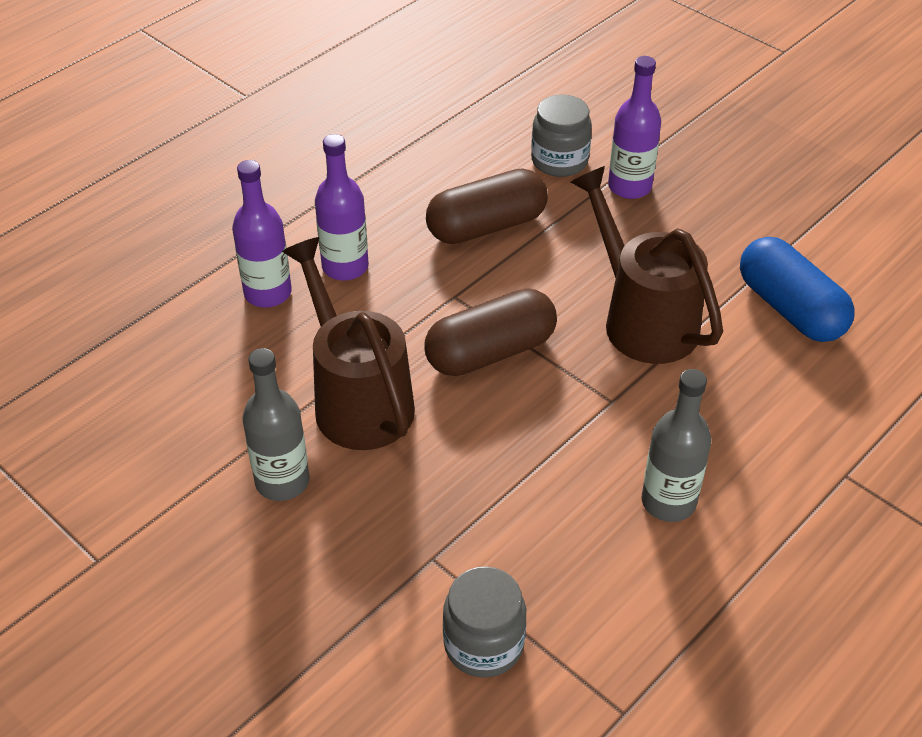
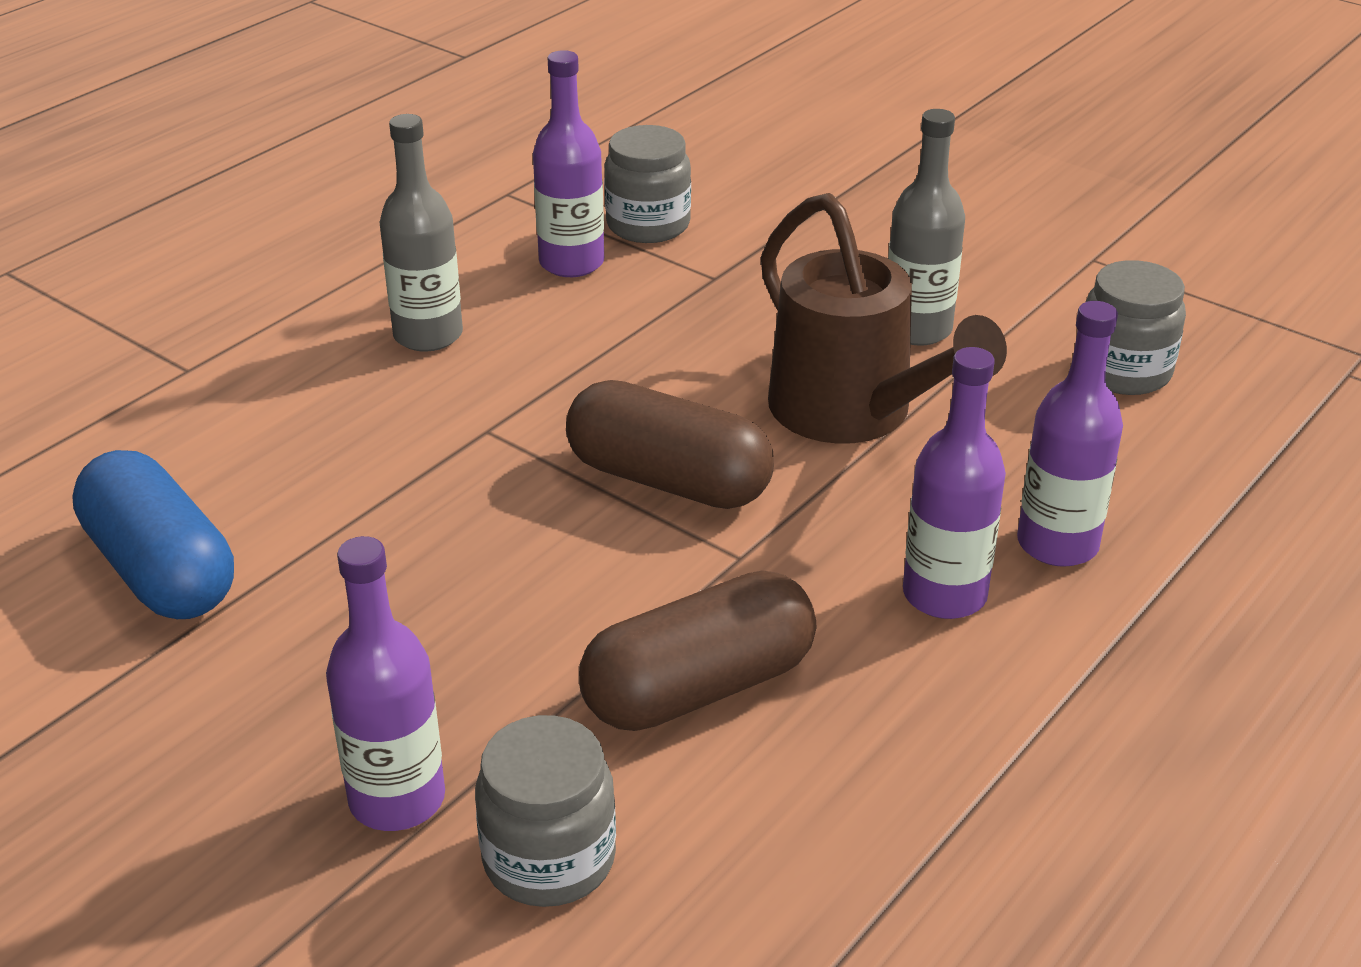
camera: 175 degrees right, 10 degrees down
(149, 426) = (1123, 371): none -> grey jar
(490, 352) = (668, 480): brown capsule -> brown capsule turned 60 degrees clockwise
(556, 589) = (571, 263): none -> purple bottle
(642, 318) = (420, 541): brown watering can -> none

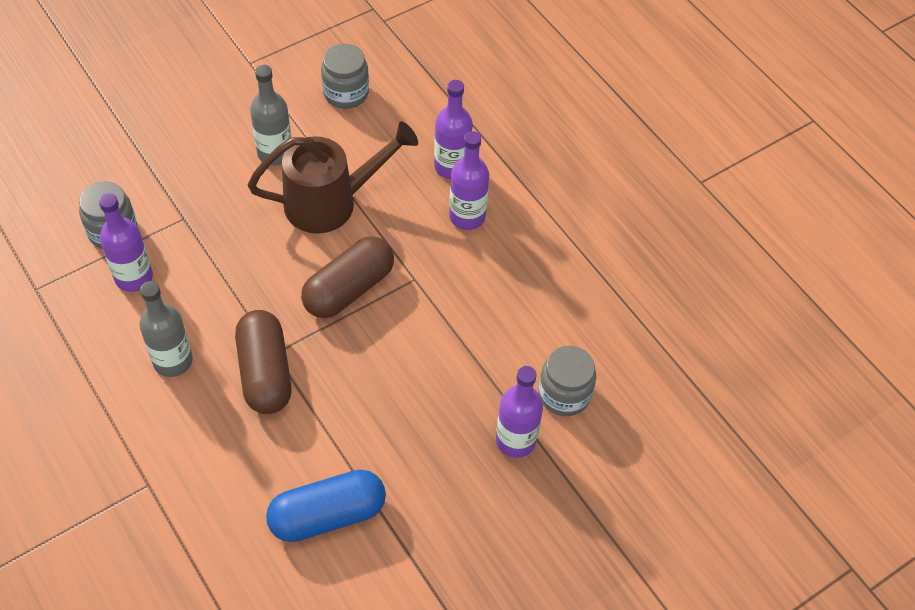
camera: 75 degrees left, 20 degrees up
(699, 688) = (490, 318): brown capsule -> brown capsule (265, 373)

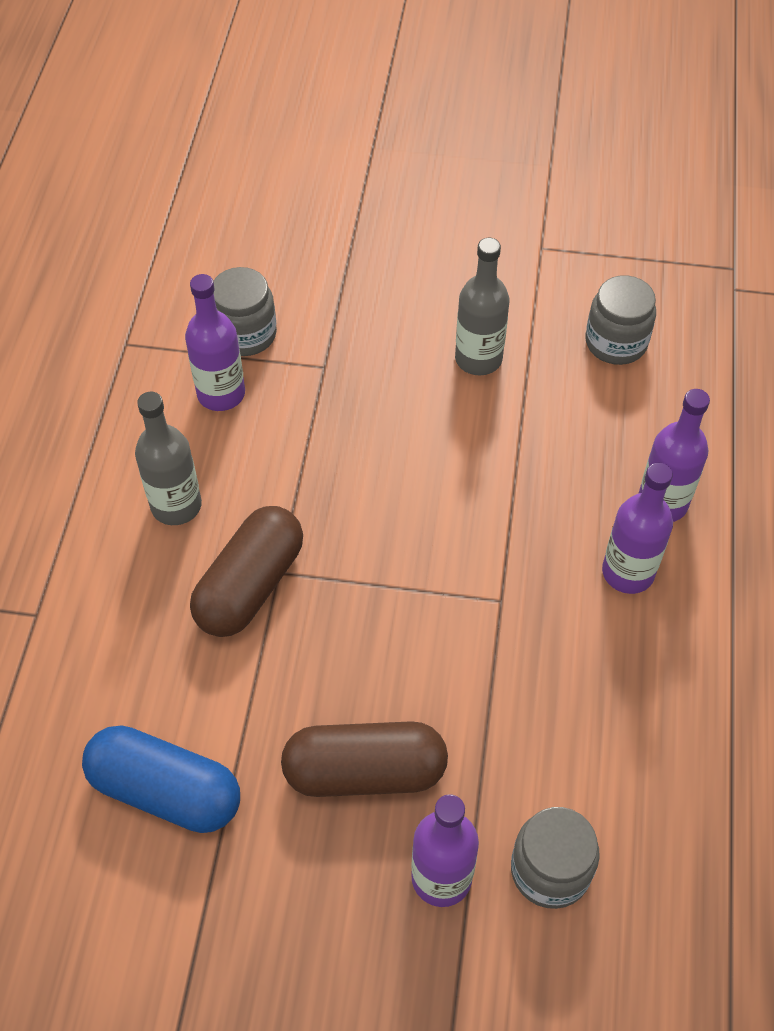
camera: 45 degrees right, 0 degrees up
(331, 202) = (488, 451): brown watering can -> none
(349, 289) = (419, 559): brown capsule -> brown capsule (365, 771)

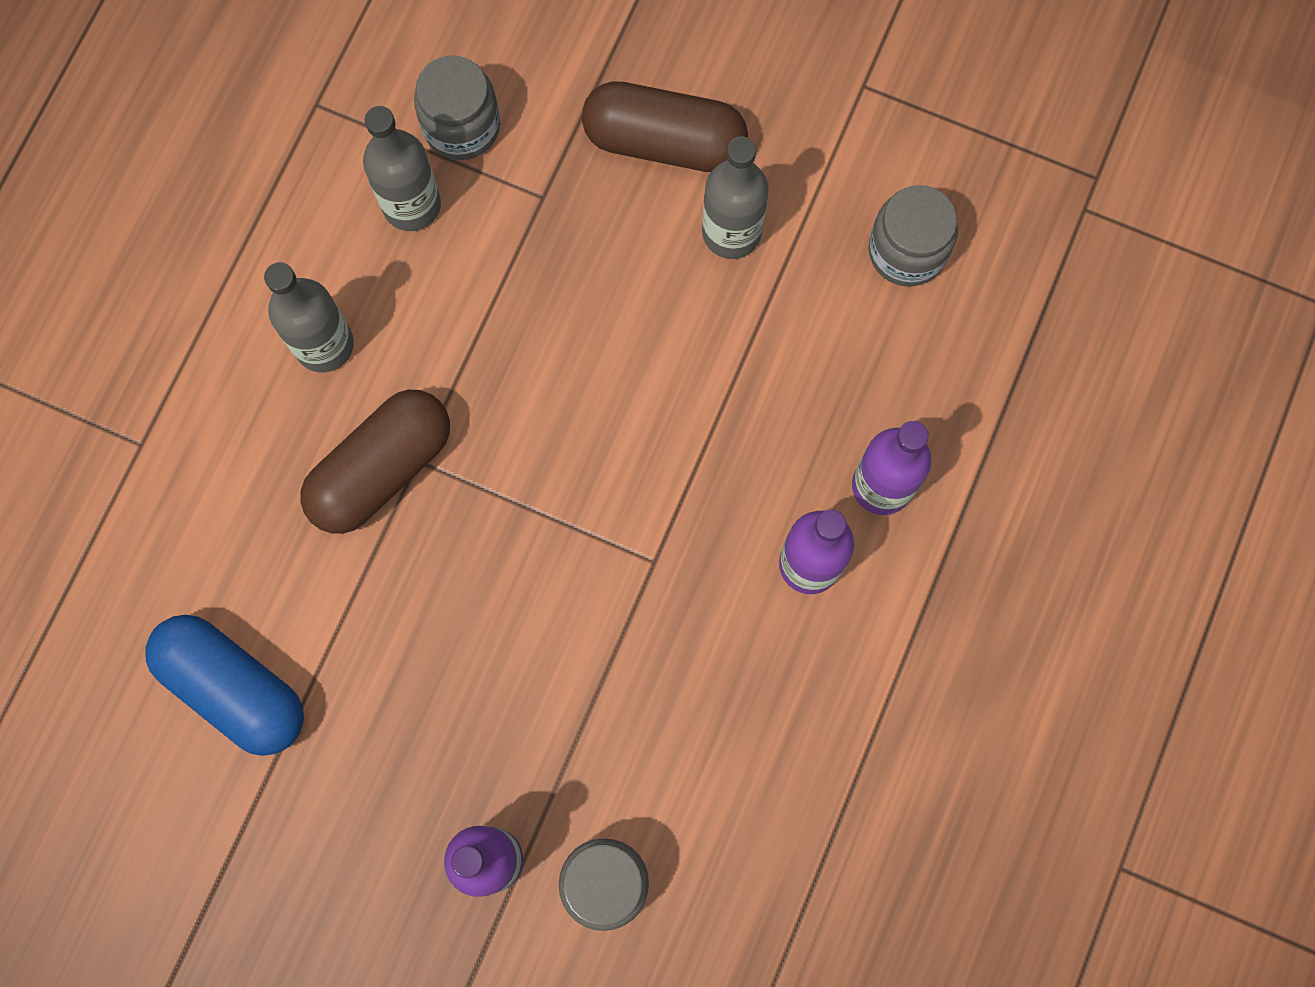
camera: 15 degrees right, 20 degrees up
(221, 394) = (411, 205): purple bottle -> grey bottle
(365, 771) = (446, 723): brown capsule -> brown capsule (664, 141)

